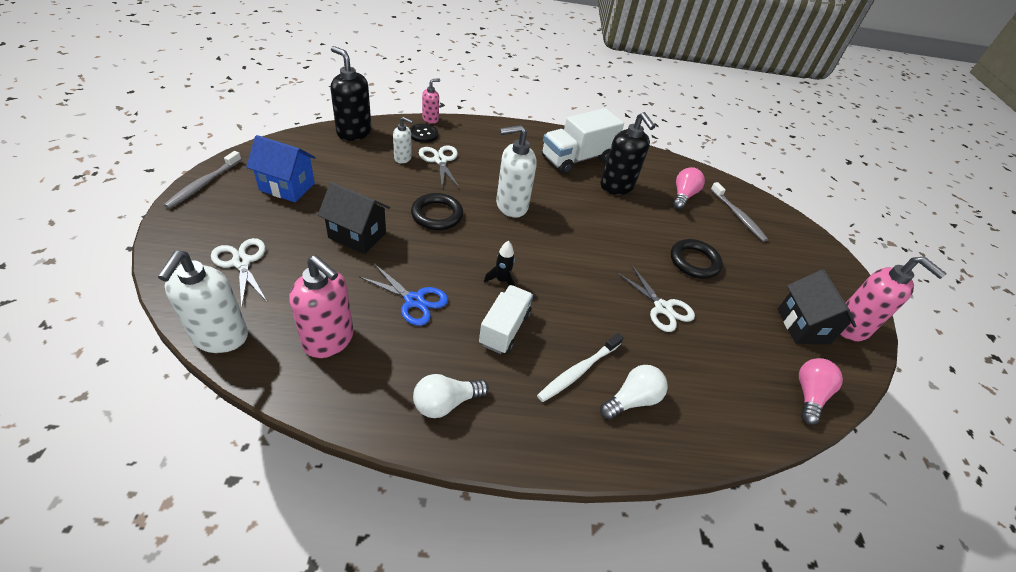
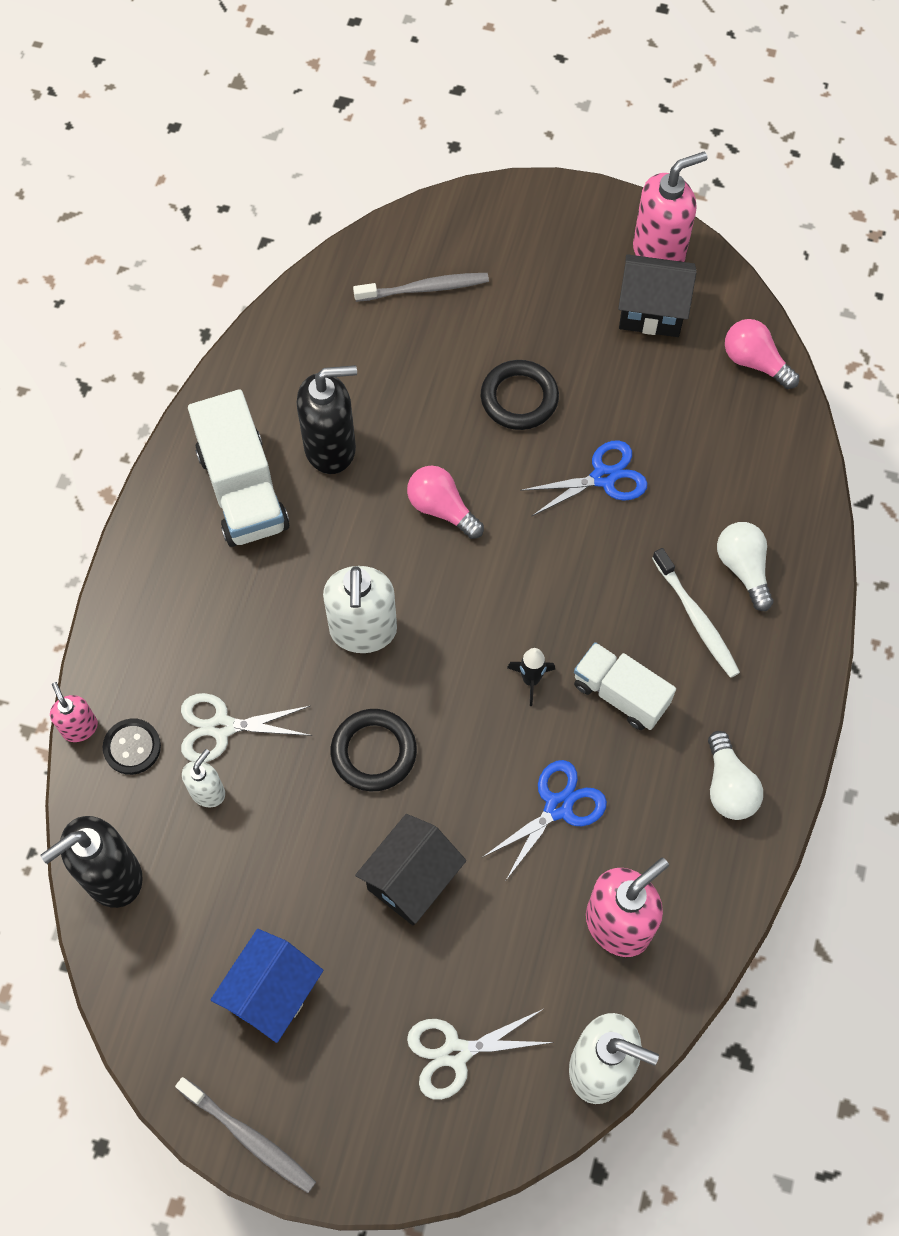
camera: 70 degrees left, 20 degrees up
(662, 308) = (603, 477): white scissors -> blue scissors
(683, 196) = (366, 351): pink light bulb -> pink light bulb (441, 508)

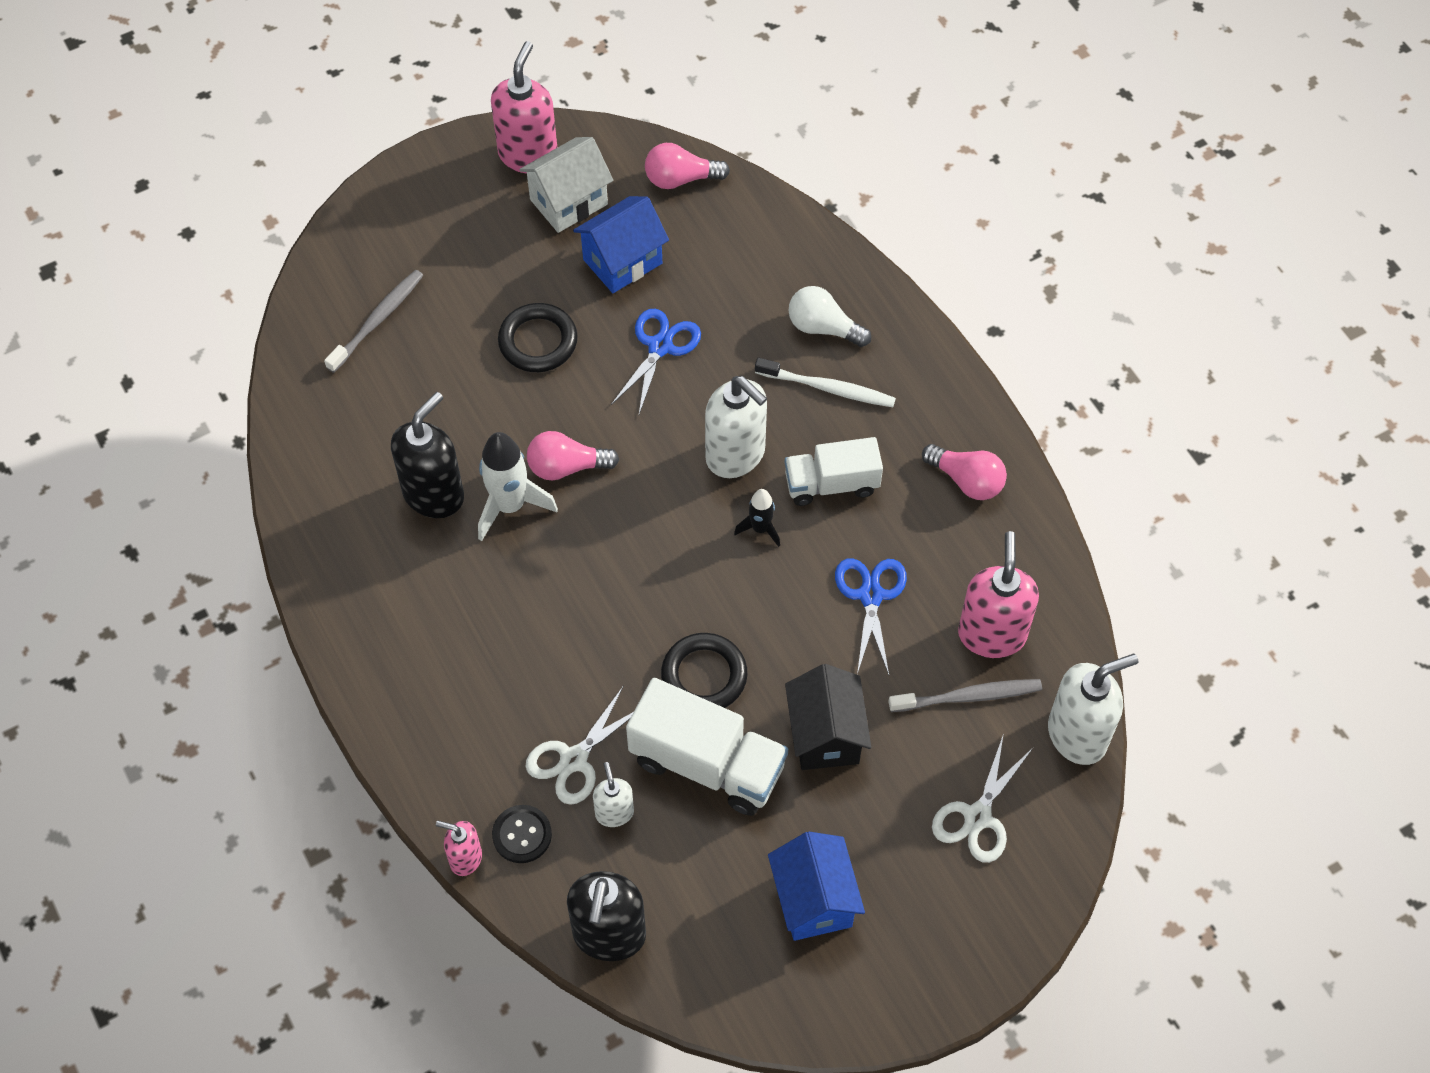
camera: 45 degrees left, 5 degrees down
(242, 490) = (399, 582): white truck -> white truck (707, 764)
(249, 1138) = (903, 1006): grey toothbrush -> grey toothbrush (968, 696)
(363, 631) = (604, 601): white soap dispenser -> white soap dispenser (736, 455)
(373, 502) = (510, 506): none -> white rocket
(643, 390) = (622, 261): none -> blue house
(651, 312) = (569, 202): black house -> white house
(728, 786) = (967, 480): white light bulb -> pink light bulb

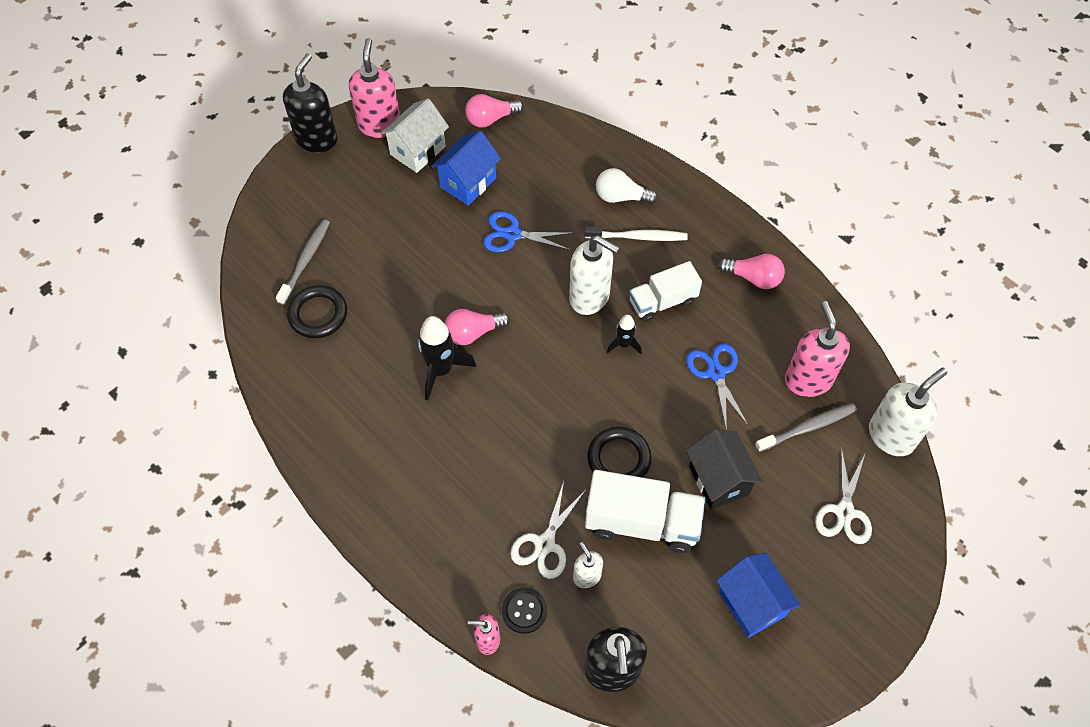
camera: 15 degrees left, 0 degrees up
(434, 494) = (383, 375): black soap dispenser -> black soap dispenser (317, 139)
(510, 506) = (441, 370): white rocket -> black rocket
(538, 341) = (425, 250): black ring -> black ring (318, 314)
(660, 346) = (512, 234): blue scissors -> blue scissors turned 90 degrees counterclockwise

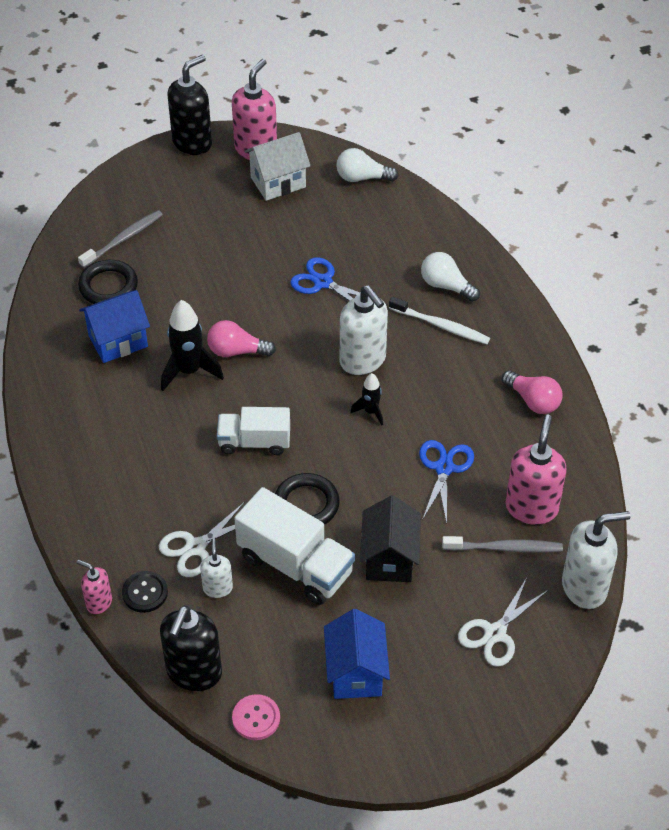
camera: 25 degrees right, 10 degrees down
(468, 182) = (308, 224): blue house -> blue house (118, 341)
(490, 119) = (362, 178): pink light bulb -> white light bulb
(662, 301) = (430, 389): white truck -> white truck (254, 442)
(691, 689) = (256, 718): none -> pink button

